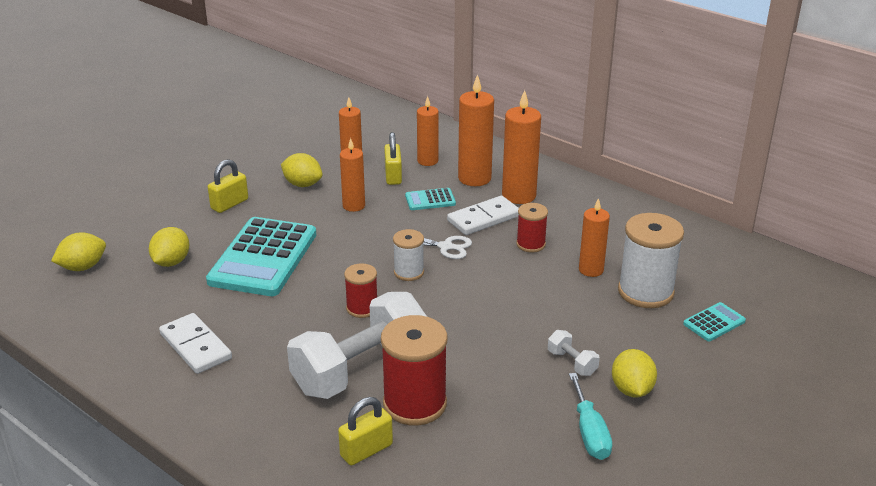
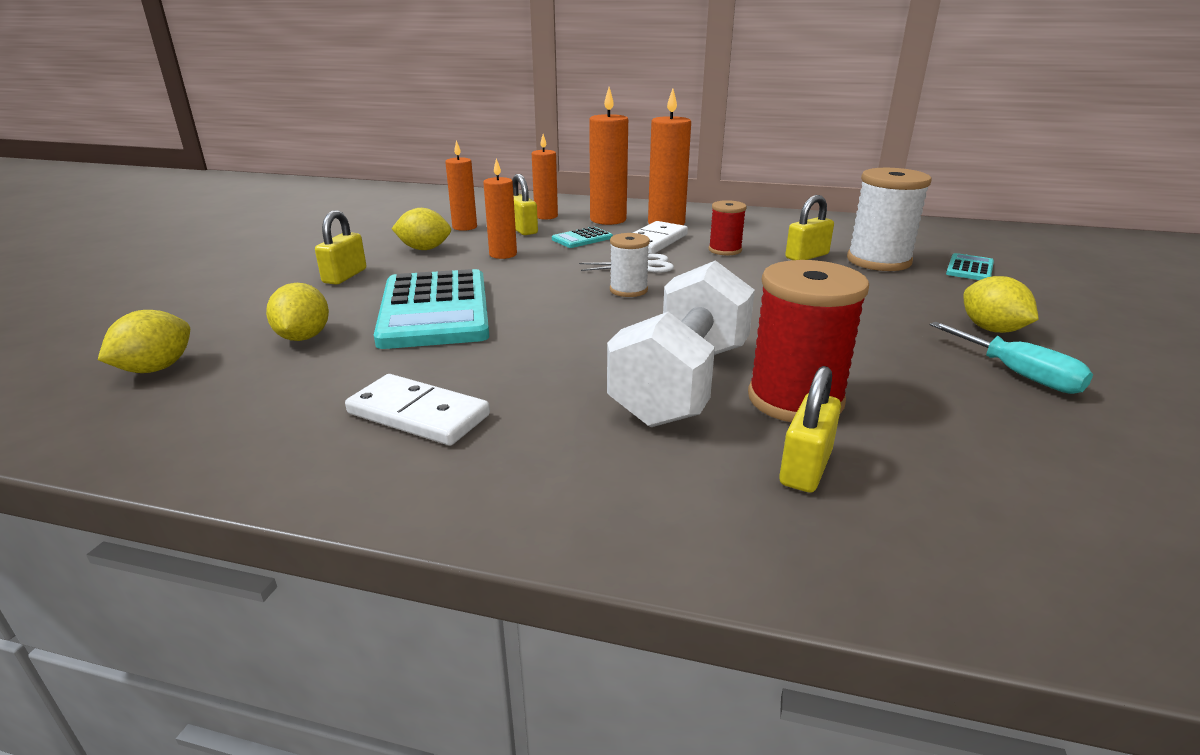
camera: 25 degrees left, 5 degrees down
(362, 308) = (612, 328): red spool -> none
(572, 363) = (901, 322): white dumbbell -> none
(591, 270) = (807, 256): orange candle -> yellow padlock

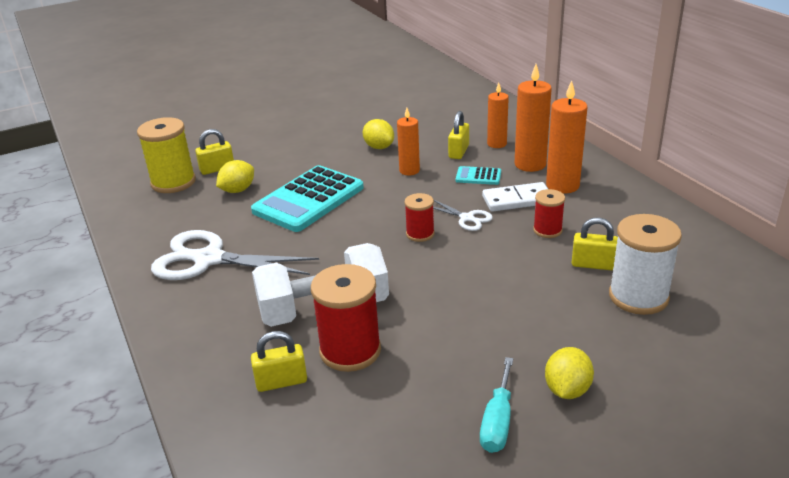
camera: 50 degrees right, 5 degrees up
(156, 368) = (173, 182): yellow lemon -> yellow spool
(345, 276) = (311, 153): yellow padlock -> yellow padlock (217, 169)
(418, 414) = (209, 259): white domino -> white scissors
(464, 227) = (431, 135): orange candle -> none
(628, 290) = (420, 234): white spool -> red spool
(969, 268) = (697, 343): turquoise calculator -> none

